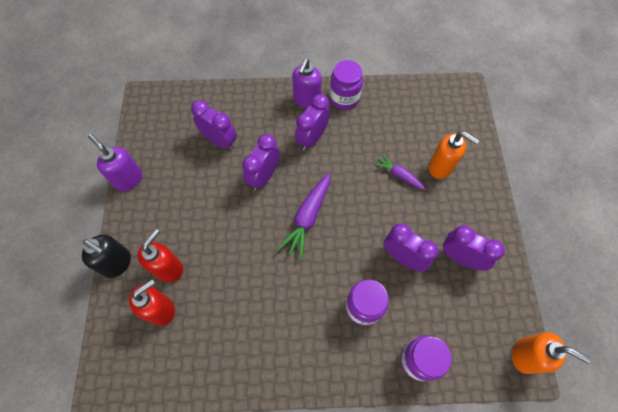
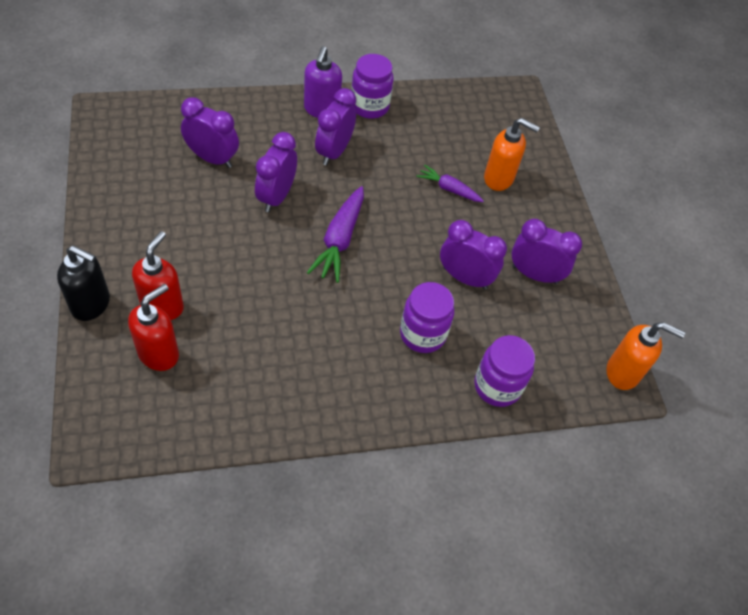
camera: 15 degrees left, 10 degrees down
(128, 179) = (93, 207): purple soap dispenser -> none

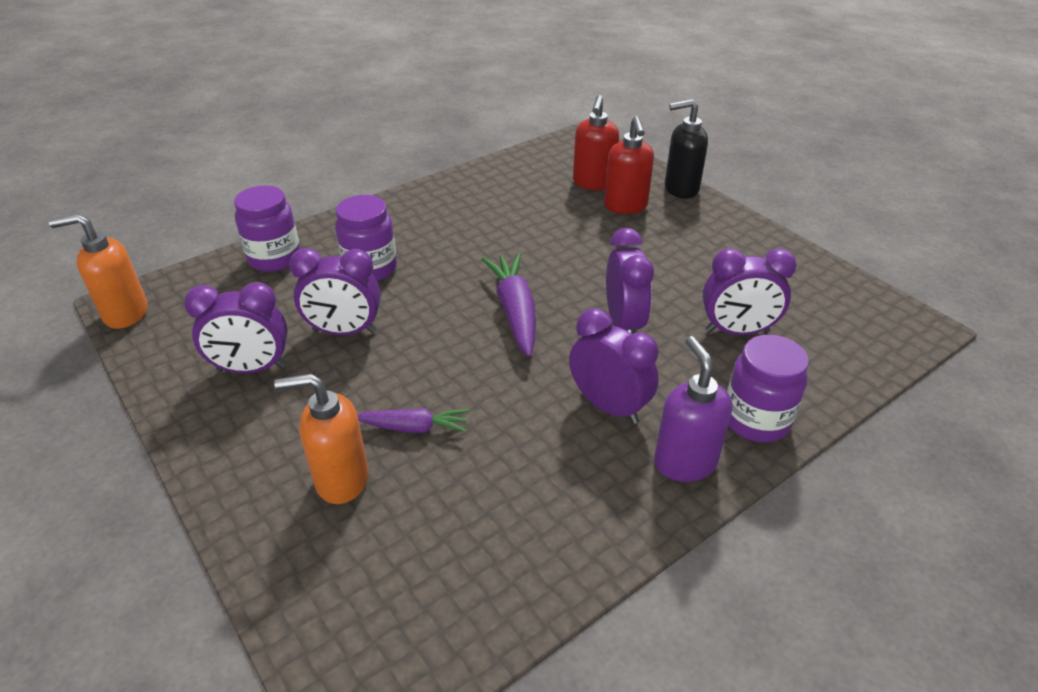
camera: 160 degrees right, 15 degrees down
(334, 152) = (608, 406): purple clock -> purple clock turned 45 degrees counterclockwise
(369, 106) = (621, 507): purple jar -> purple jar (755, 420)

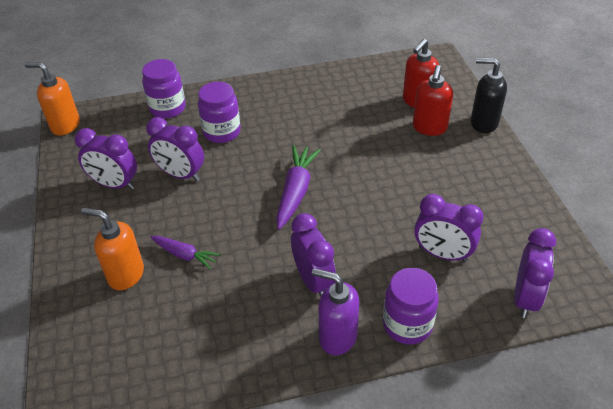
camera: 25 degrees right, 5 degrees up
(623, 323) = (364, 223): purple clock -> purple clock (525, 298)
(684, 462) = (337, 337): purple soap dispenser -> purple soap dispenser turned 75 degrees counterclockwise

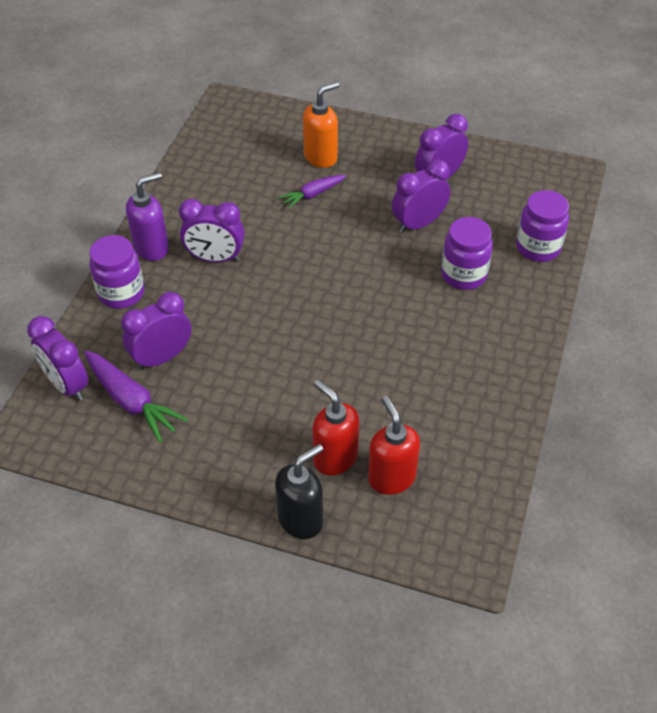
camera: 120 degrees right, 5 degrees up
(65, 125) = (559, 168): orange soap dispenser -> none
(296, 191) = (328, 294): purple carrot -> purple carrot (132, 402)

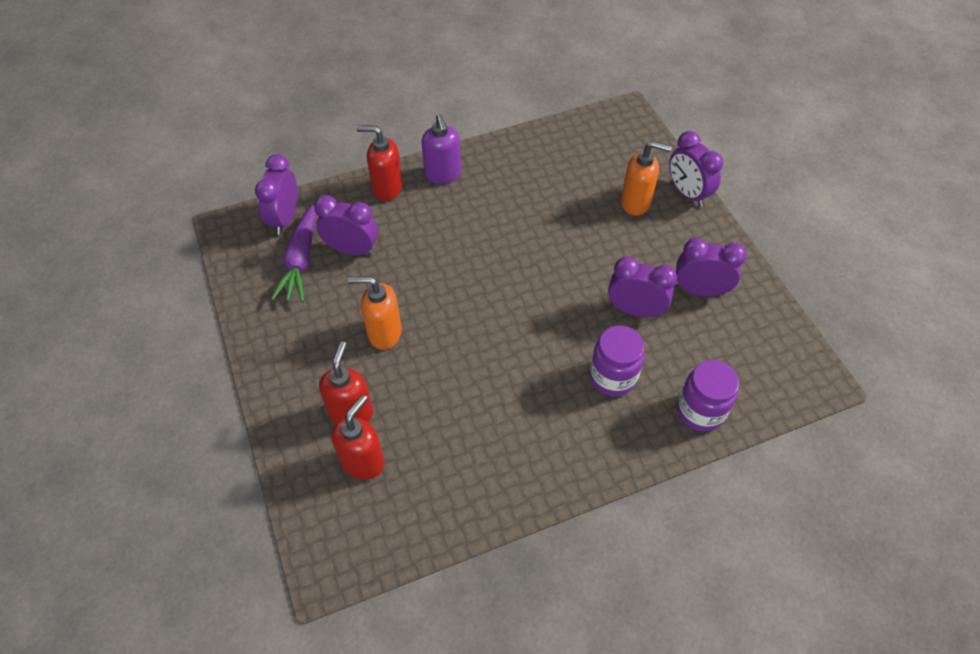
camera: 50 degrees right, 5 degrees up
(121, 293) = (387, 188): purple jar -> red soap dispenser
(152, 248) = (443, 174): purple soap dispenser -> purple soap dispenser turned 60 degrees clockwise
(215, 258) = (468, 214): purple clock -> purple clock (687, 193)
(277, 388) = (384, 333): none -> orange soap dispenser
(301, 519) = (280, 429): black soap dispenser -> none
(312, 195) = (591, 225): purple carrot -> none

